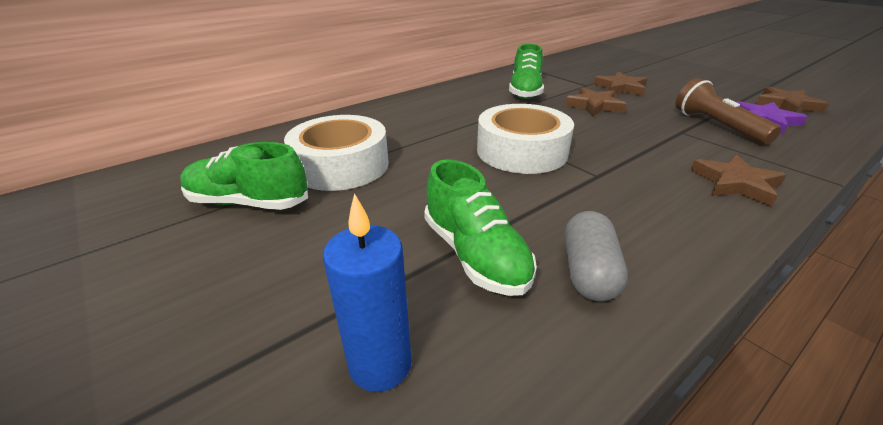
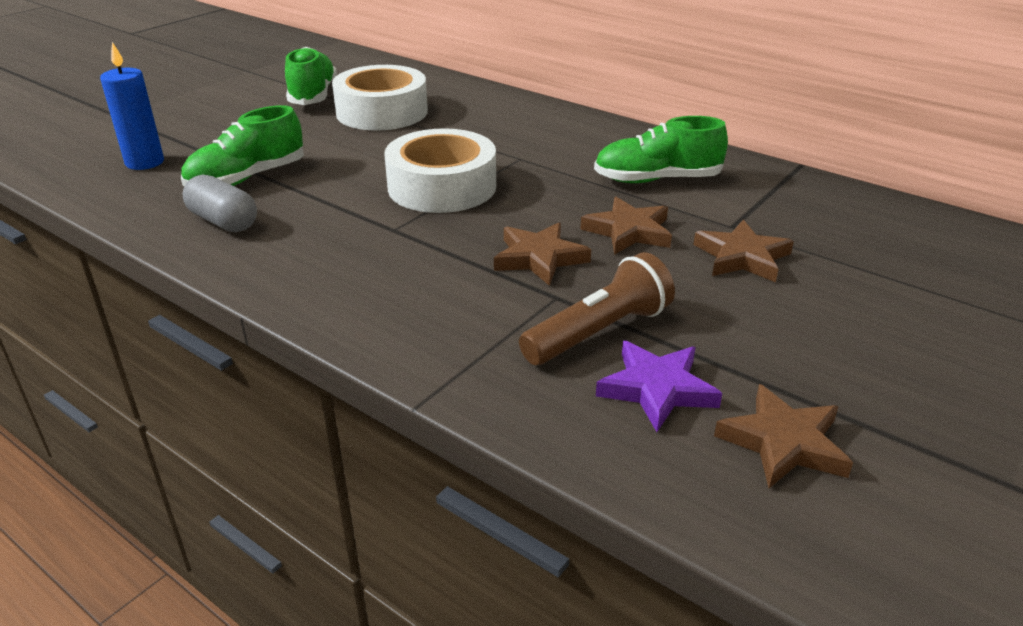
camera: 75 degrees right, 0 degrees up
(588, 272) = (223, 222): grey capsule -> grey capsule turned 45 degrees clockwise
(735, 184) = (394, 316): brown star -> brown star (539, 258)

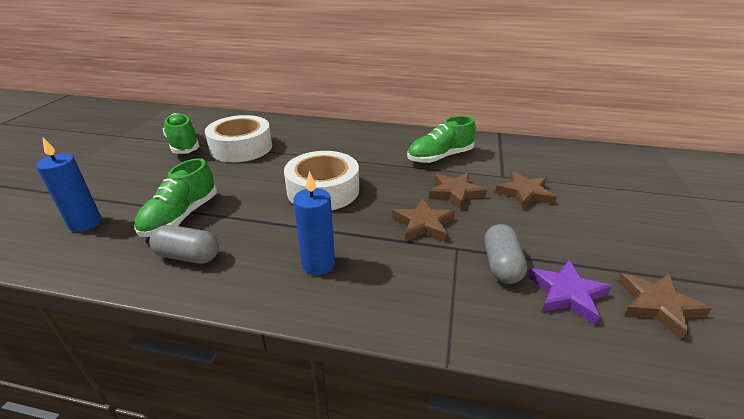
camera: 25 degrees left, 0 degrees up
(359, 267) = (318, 264): none -> blue candle
(599, 332) = (501, 265): brown flashlight -> grey capsule

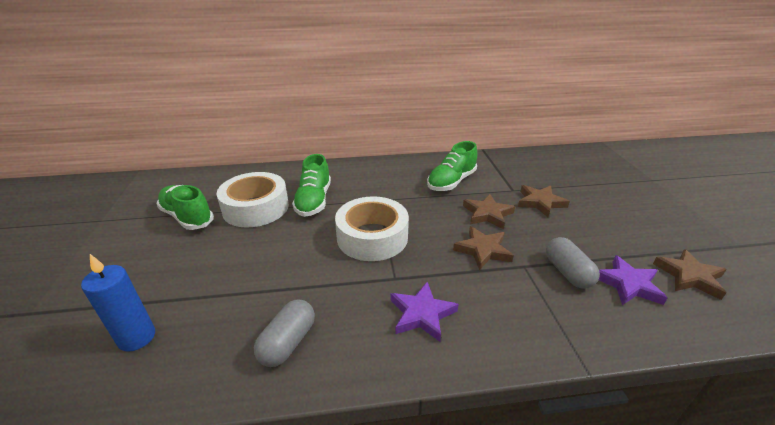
camera: 20 degrees left, 0 degrees up
(181, 216) = (247, 300): green shoe -> green shoe (314, 201)
(188, 256) = (288, 342): grey capsule -> grey capsule turned 60 degrees counterclockwise
(318, 264) = (422, 314): blue candle -> purple star

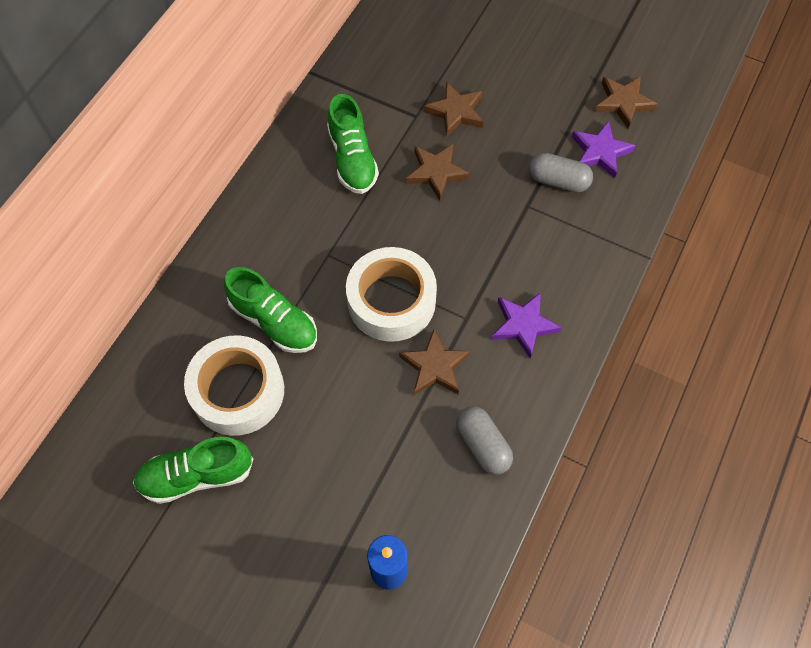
camera: 55 degrees left, 30 degrees up
(483, 250) = (484, 220): brown star -> brown star (434, 366)

